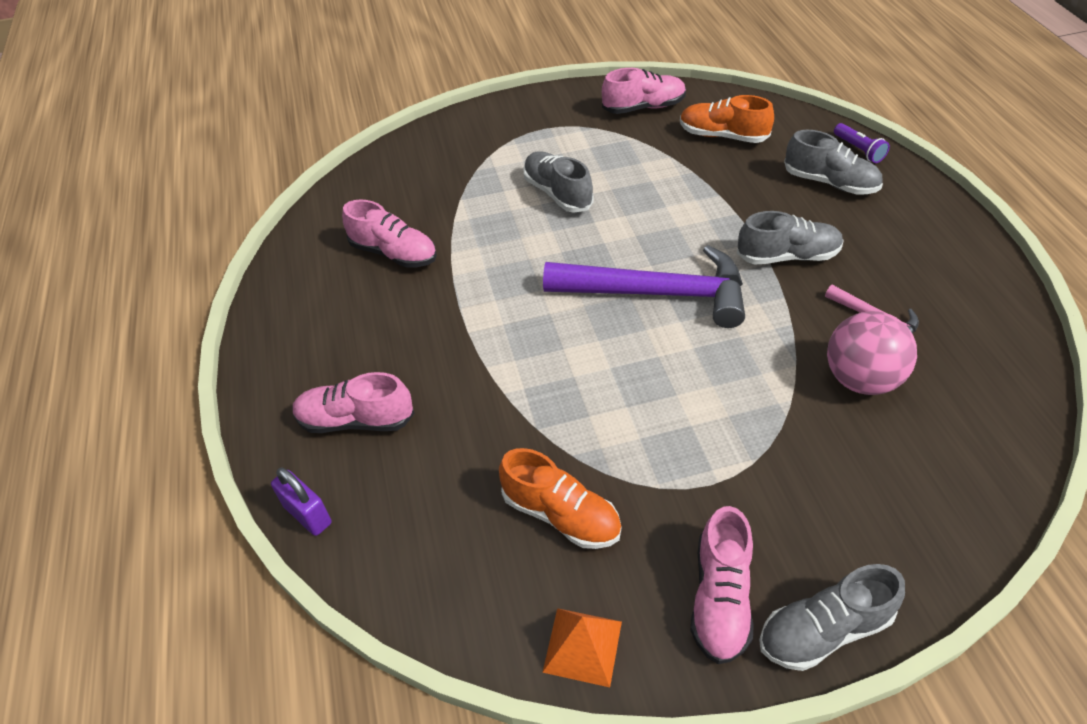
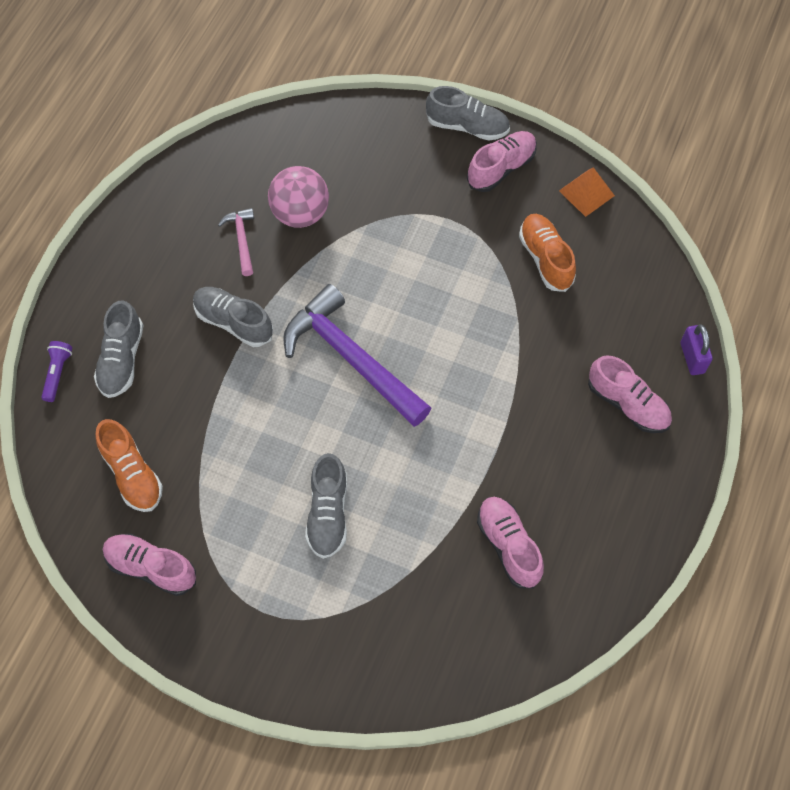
camera: 145 degrees left, 15 degrees up
(830, 183) = (121, 360): grey shoe -> grey shoe turned 150 degrees counterclockwise

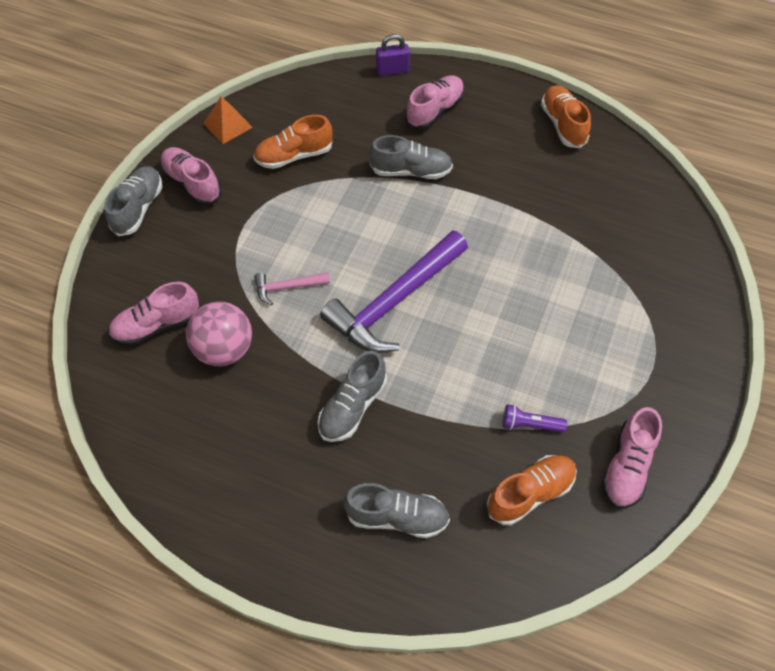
camera: 90 degrees left, 5 degrees down
(57, 373) = (415, 587): purple flashlight -> purple flashlight (530, 424)
(242, 240) = (252, 404): pink hammer -> pink hammer (287, 287)
(328, 513) = (553, 318): grey shoe -> grey shoe (411, 171)
(508, 545) = (566, 190): pink shoe -> pink shoe (157, 325)
(616, 553) = (563, 124): none -> orange shoe

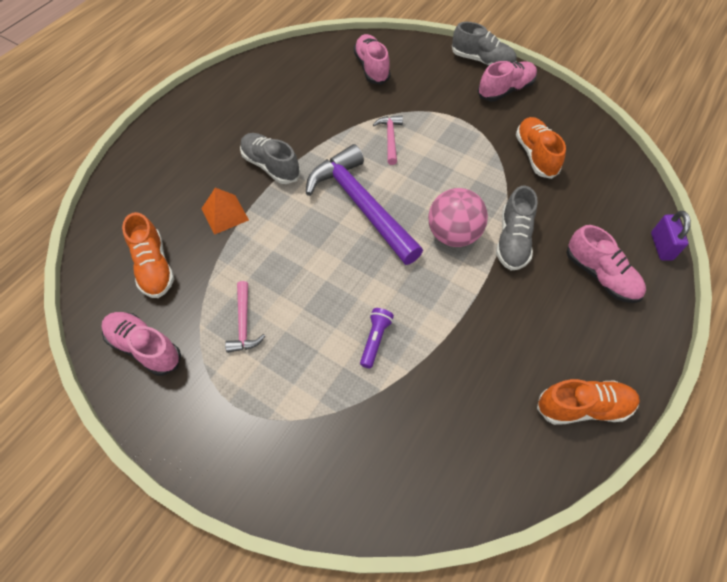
camera: 100 degrees right, 0 degrees up
(224, 349) = (342, 100): pink ball -> pink ball (453, 235)
(228, 125) = (573, 114): orange pyramid -> orange pyramid (224, 214)
(397, 517) = (174, 180): grey shoe -> none
(530, 424) = (213, 281): purple flashlight -> purple flashlight (375, 340)
(570, 380) = (244, 323): none -> pink hammer

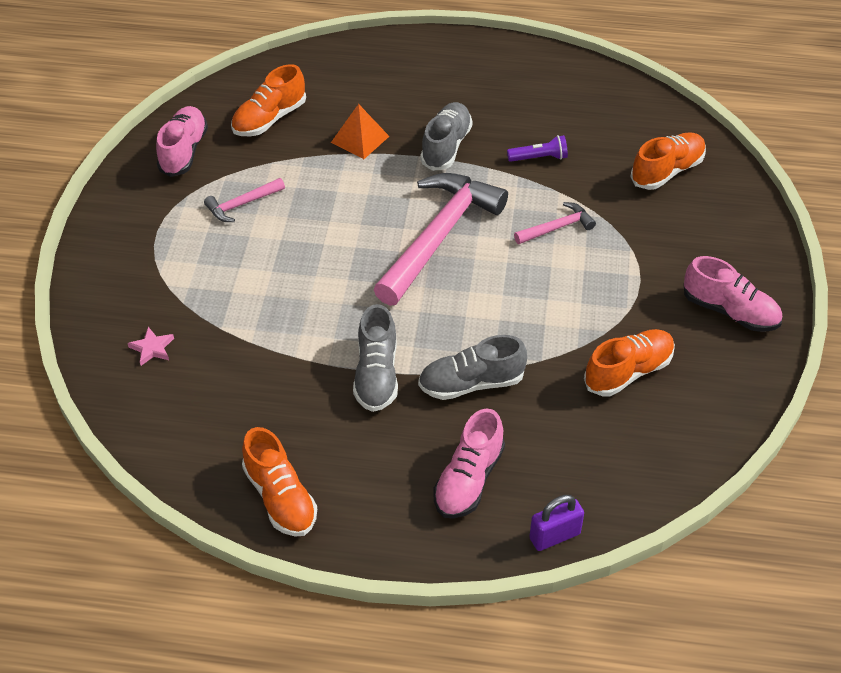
camera: 65 degrees right, 10 degrees down
(361, 205) = (439, 236): purple hammer -> pink hammer
(371, 68) = (667, 171): pink shoe -> orange shoe
(375, 340) = (274, 305): purple flashlight -> purple flashlight (539, 158)
(379, 457) = (152, 348): none -> pink star
(453, 235) = (446, 327): pink ball -> none
(482, 61) = (770, 272): grey shoe -> grey shoe (376, 375)

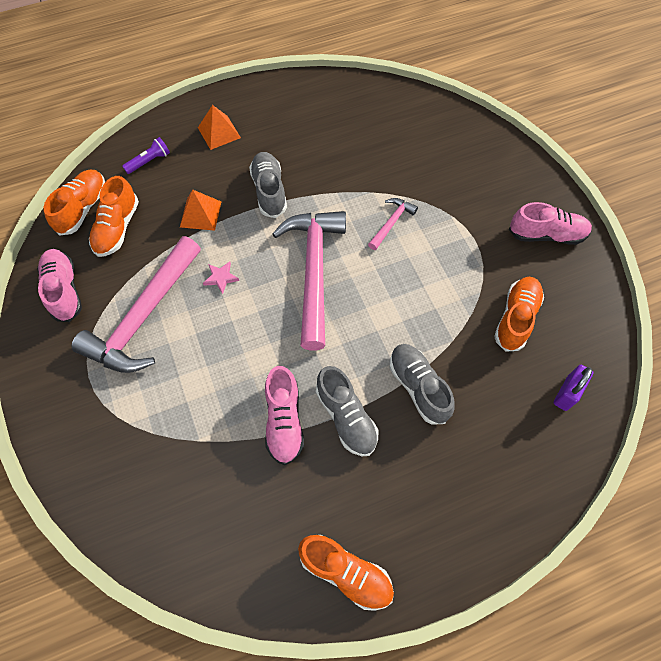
camera: 30 degrees left, 15 degrees up
(152, 348) = (154, 491): pink star -> pink star (221, 278)
(242, 204) = (144, 317): pink hammer -> pink hammer, size x2.20
(432, 73) = (219, 132): none -> orange pyramid
(468, 480) = (470, 472): pink shoe -> pink shoe (284, 421)
(471, 383) = (418, 387): grey shoe -> grey shoe turned 105 degrees clockwise
(539, 158) = (341, 170): purple flashlight -> purple flashlight (149, 161)
(554, 536) = (559, 485): purple padlock -> purple padlock (566, 393)
(667, 171) = (434, 142): orange shoe -> orange shoe (83, 208)

